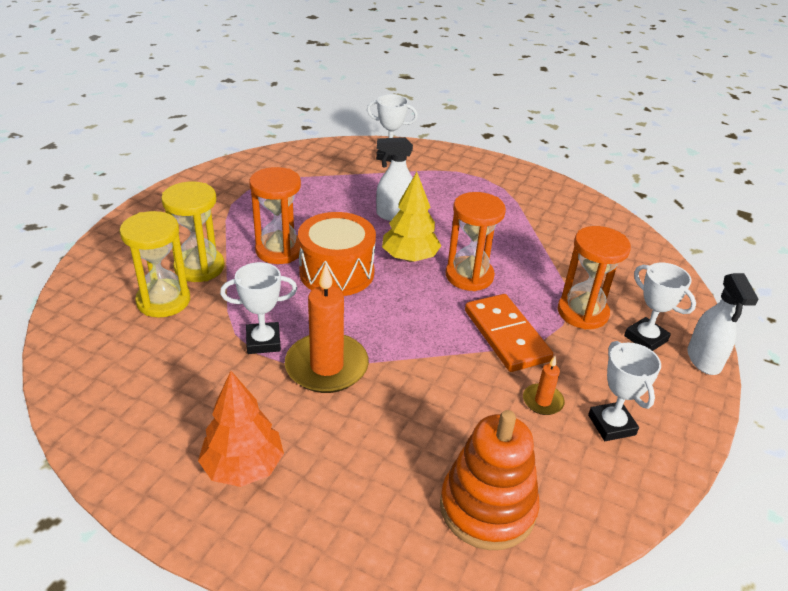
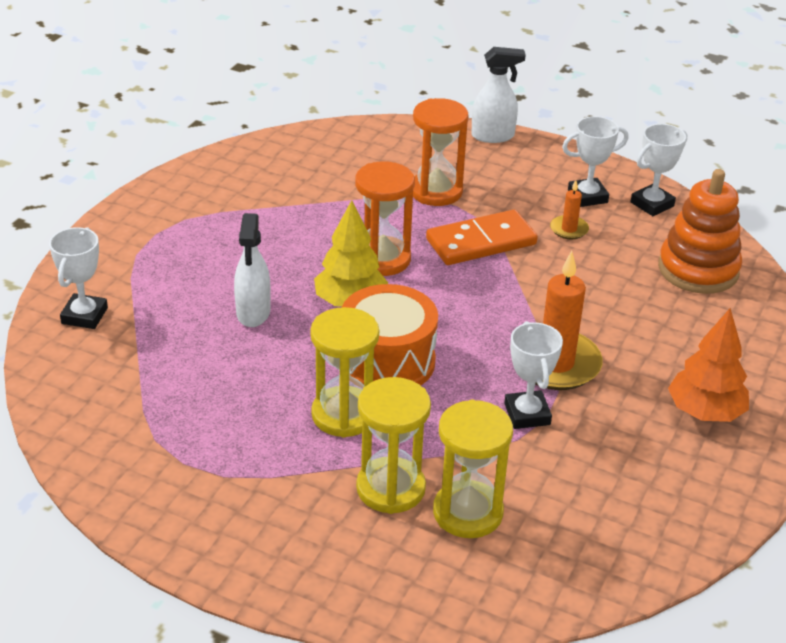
camera: 90 degrees left, 0 degrees up
(279, 250) = (344, 415): orange hourglass -> yellow hourglass
(645, 338) = (469, 161): white trophy -> white trophy (652, 204)

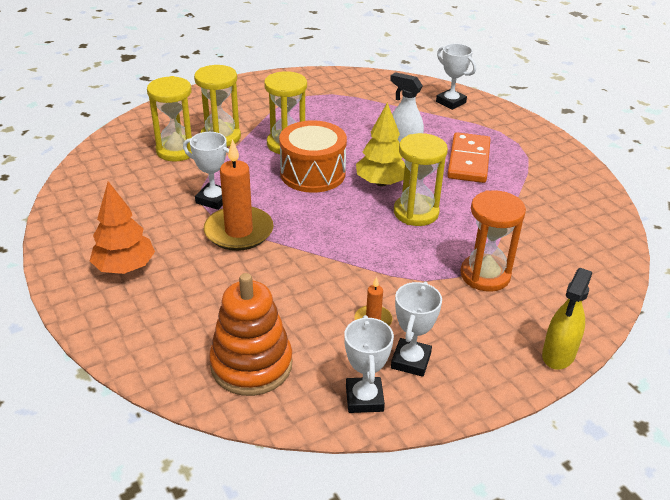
camera: 125 degrees right, 0 degrees up
(382, 259) = (416, 212): orange hourglass -> yellow hourglass
(481, 242) = (397, 265): orange domino -> orange domino (469, 161)
(493, 136) = (558, 355): white spray bottle -> yellow spray bottle

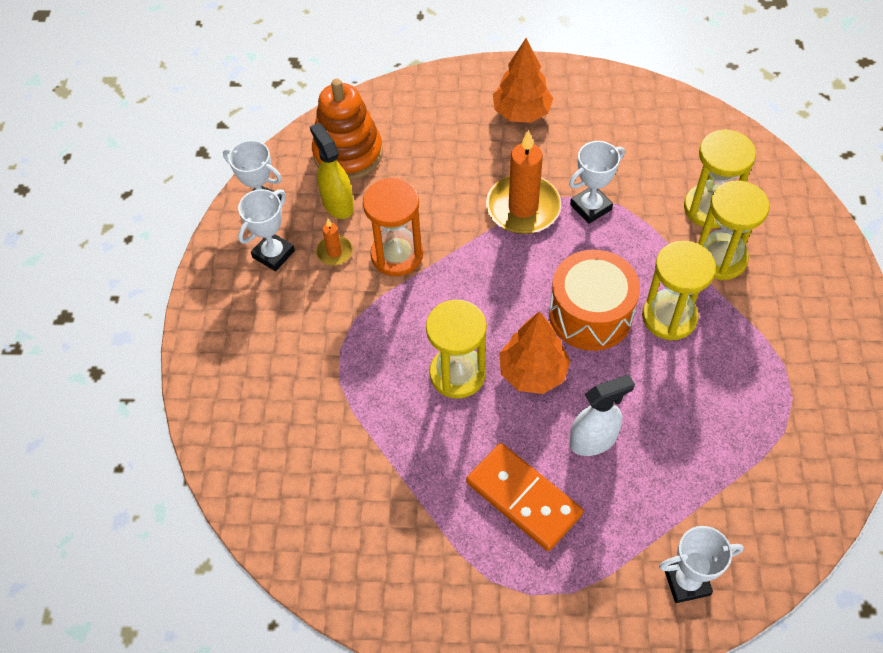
camera: 125 degrees right, 20 degrees up
(381, 183) = (533, 372): yellow tree -> orange tree
(411, 361) = (273, 254): white trophy -> white trophy turned 75 degrees clockwise
(485, 275) = (324, 374): orange hourglass -> orange hourglass (397, 255)
(558, 355) = (196, 363): yellow spray bottle -> yellow spray bottle (337, 203)

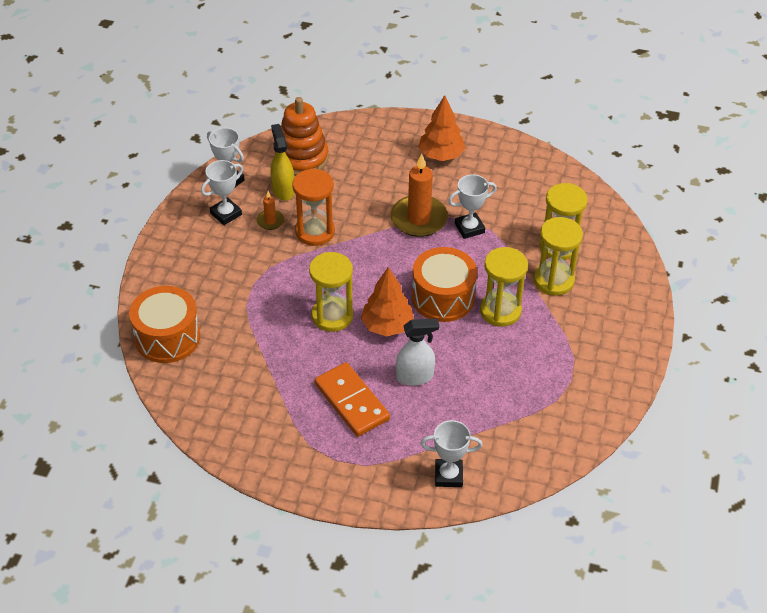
camera: 10 degrees right, 10 degrees down
(248, 457) = (167, 337): none -> orange drum

